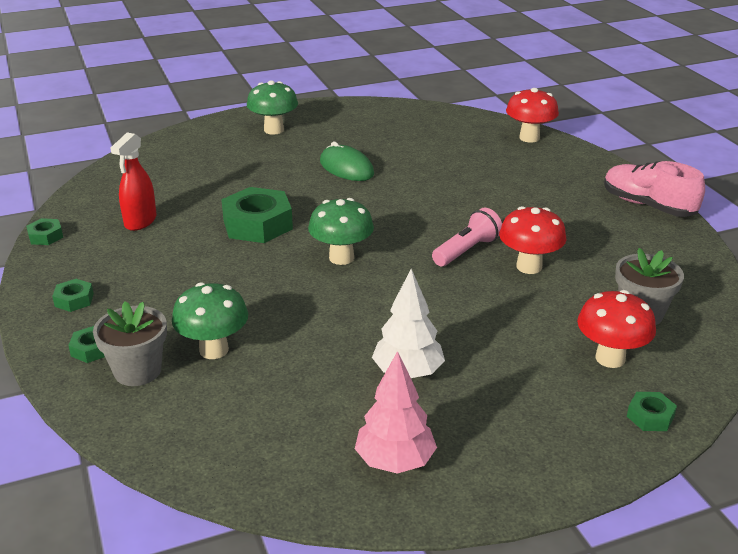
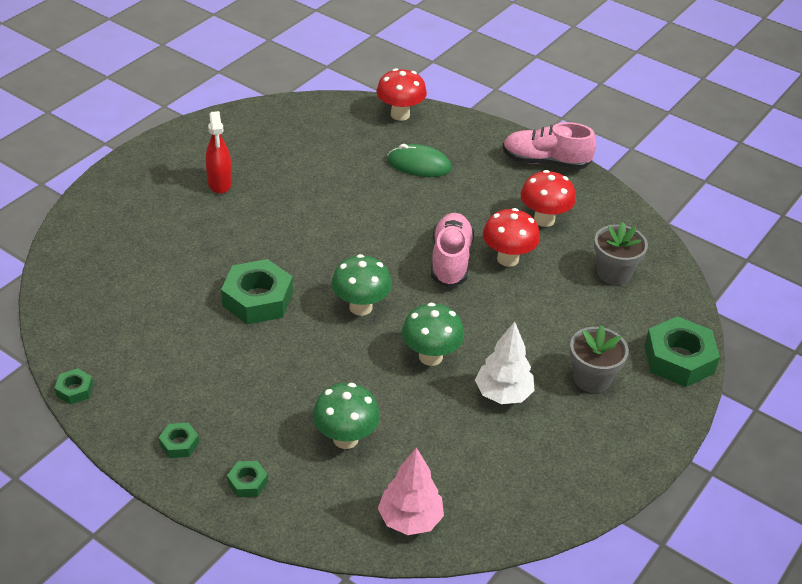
camera: 35 degrees left, 10 degrees up
(137, 371) = (306, 484): grey flower pot -> grey flower pot (592, 378)
(140, 221) = (148, 338): red spray bottle -> red spray bottle (220, 183)
(274, 130) = (163, 181): green mushroom -> green mushroom (430, 356)
(346, 168) = (275, 205): green mouse -> green mouse (419, 165)
(395, 461) = (555, 469): pink tree -> pink tree (410, 519)
(467, 250) = (450, 261): pink flashlight -> pink shoe
(610, 358) = (622, 321): red mushroom -> red mushroom (544, 220)
(650, 416) = (679, 359): green nut -> green nut, size x2.08

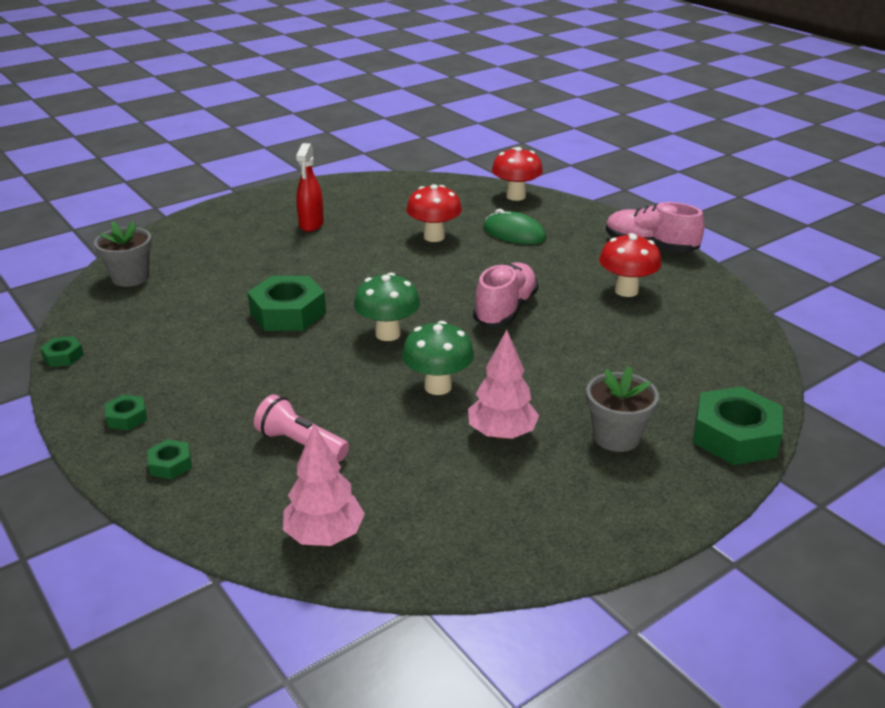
camera: 20 degrees right, 10 degrees down
(345, 438) = (300, 444): green mushroom -> pink flashlight
(503, 394) = (502, 434): white tree -> pink tree
(507, 259) = (569, 317): red mushroom -> red mushroom (434, 237)
(614, 273) = (687, 345): grey flower pot -> grey flower pot (130, 277)

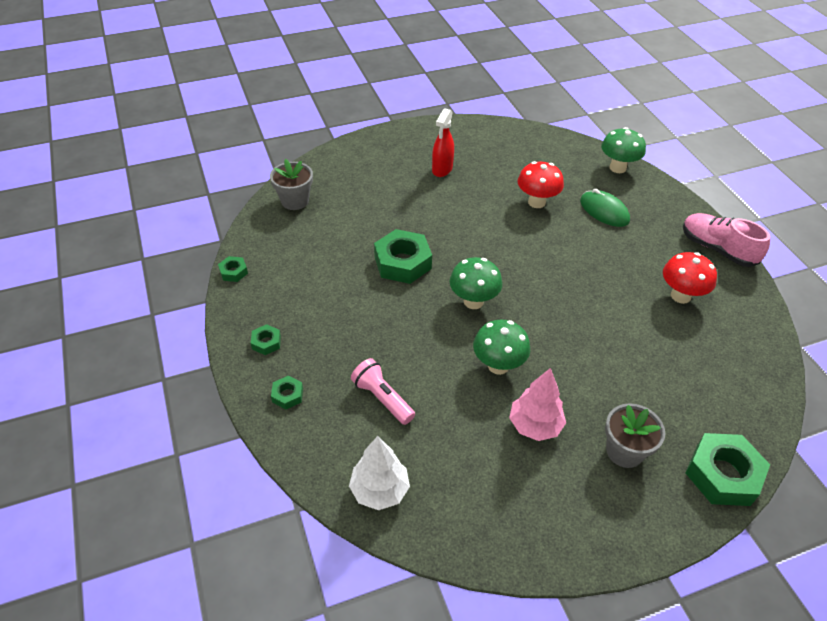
camera: 15 degrees right, 15 degrees up
(324, 535) = (379, 490): pink tree -> white tree
(505, 310) = (573, 296): pink shoe -> none
(516, 196) = (617, 168): red mushroom -> green mushroom

